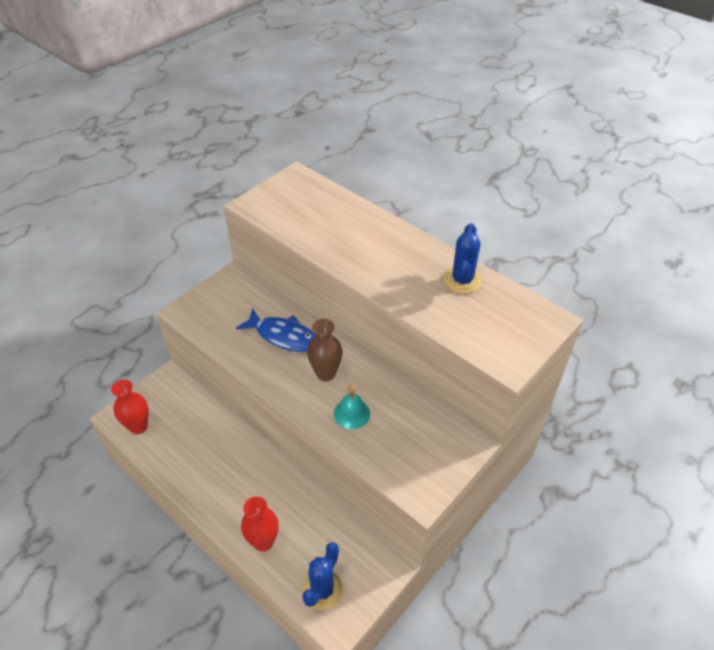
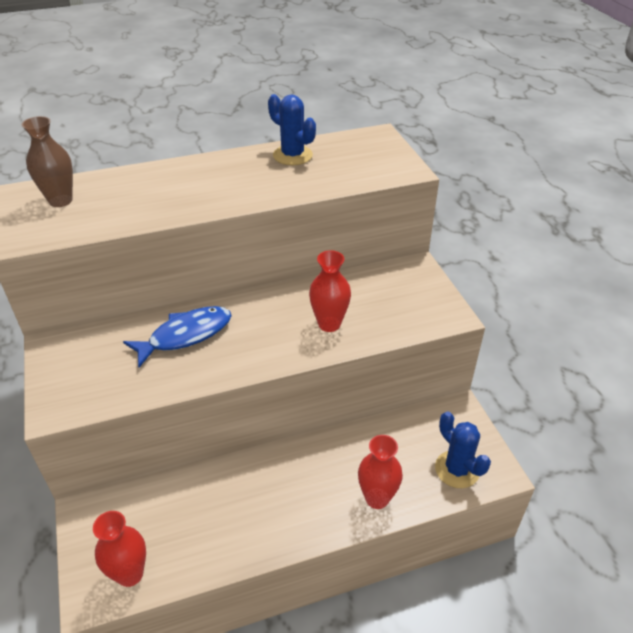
camera: 60 degrees left, 5 degrees down
(326, 373) = (265, 323): brown vase -> brown vase (60, 201)
(351, 413) = (329, 324): turquoise bell -> red vase

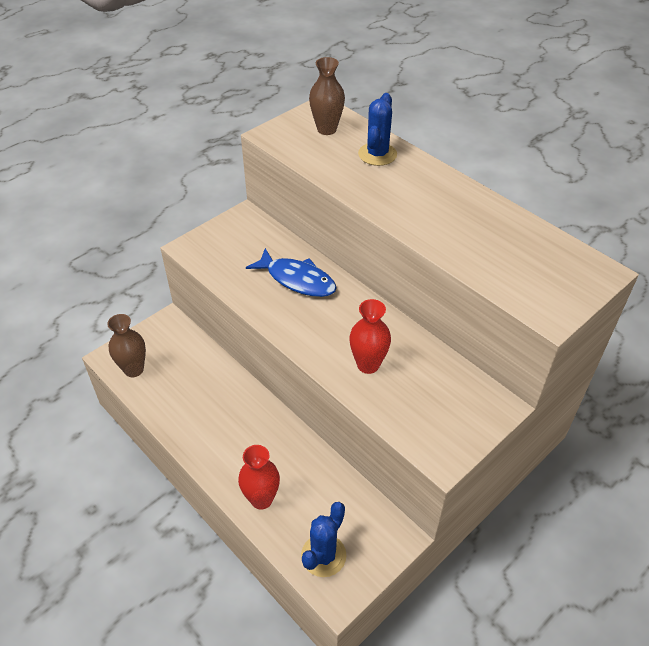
camera: 65 degrees right, 5 degrees up
(130, 574) = (134, 369): red vase -> brown vase
(292, 155) = (501, 224): blue cactus -> blue cactus (377, 154)

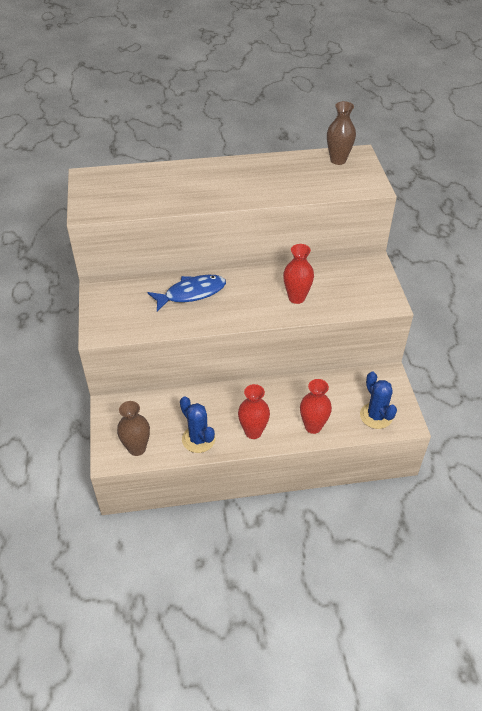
camera: 55 degrees left, 0 degrees up
(216, 449) = (253, 432): none -> red vase
(326, 129) = (114, 185): brown vase -> brown vase (338, 160)
(377, 154) = (168, 177): blue cactus -> blue cactus (198, 439)

